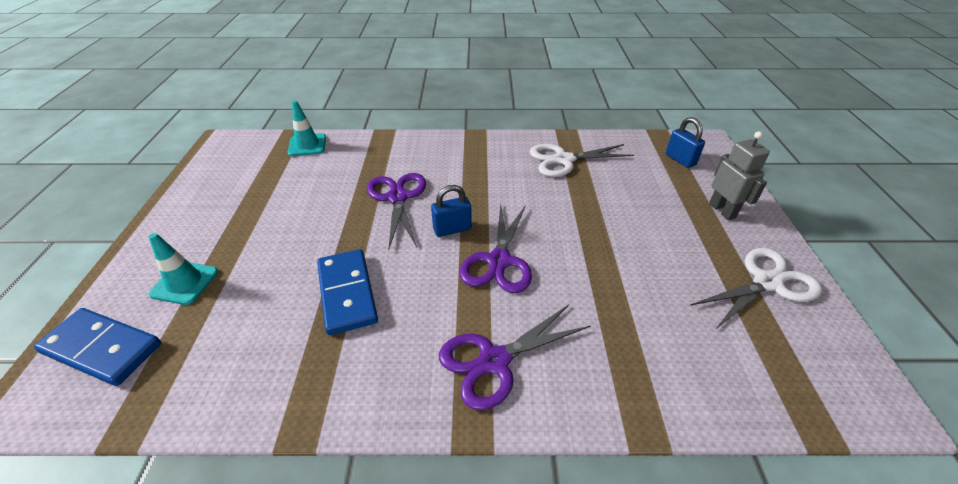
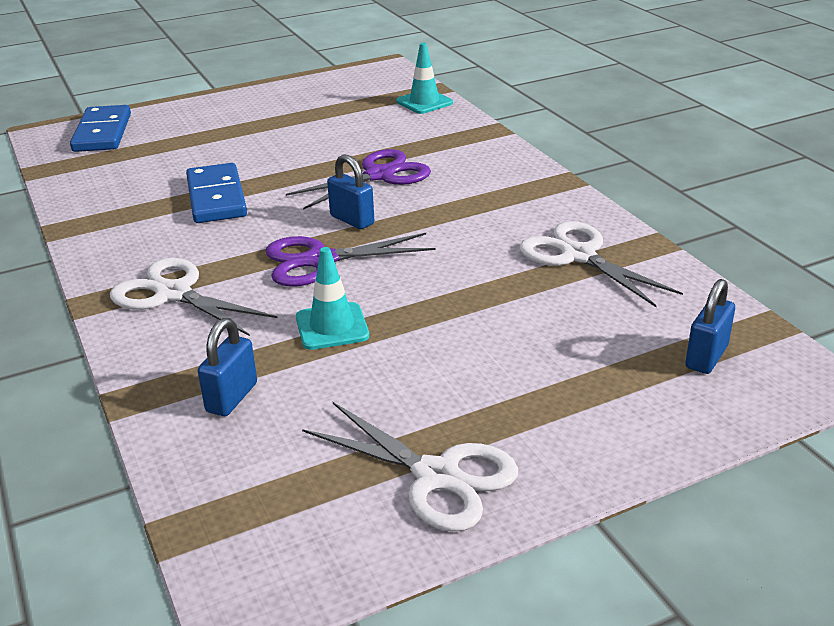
camera: 65 degrees right, 10 degrees down
(185, 283) = (183, 131): turquoise traffic cone -> turquoise traffic cone (332, 326)
(347, 293) = (216, 197): blue domino -> blue domino turned 60 degrees counterclockwise
(494, 361) = (173, 294): purple scissors -> white scissors
(662, 359) = (232, 397): none -> blue padlock
(722, 210) = (591, 417): grey robot -> none

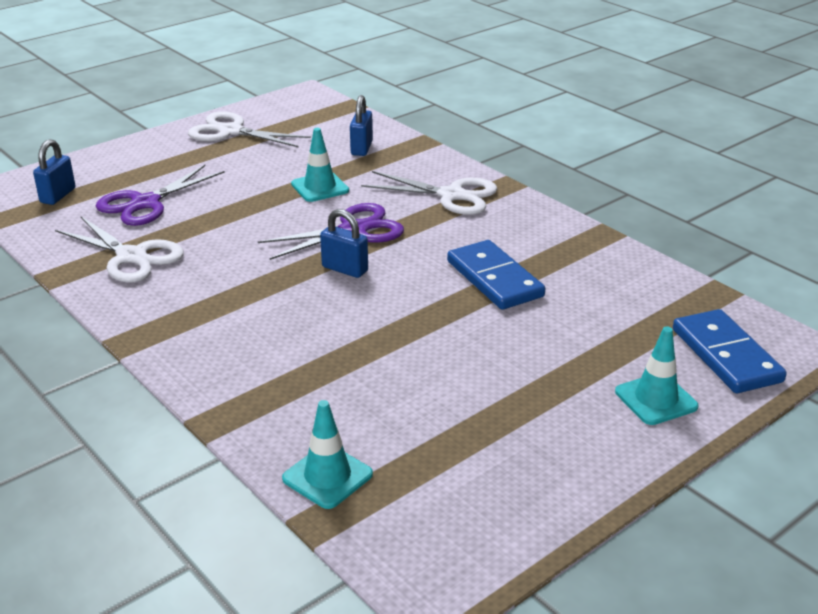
camera: 165 degrees right, 0 degrees up
(185, 116) = (656, 399): none -> turquoise traffic cone
(379, 175) = (340, 325): purple scissors -> purple scissors (145, 203)

